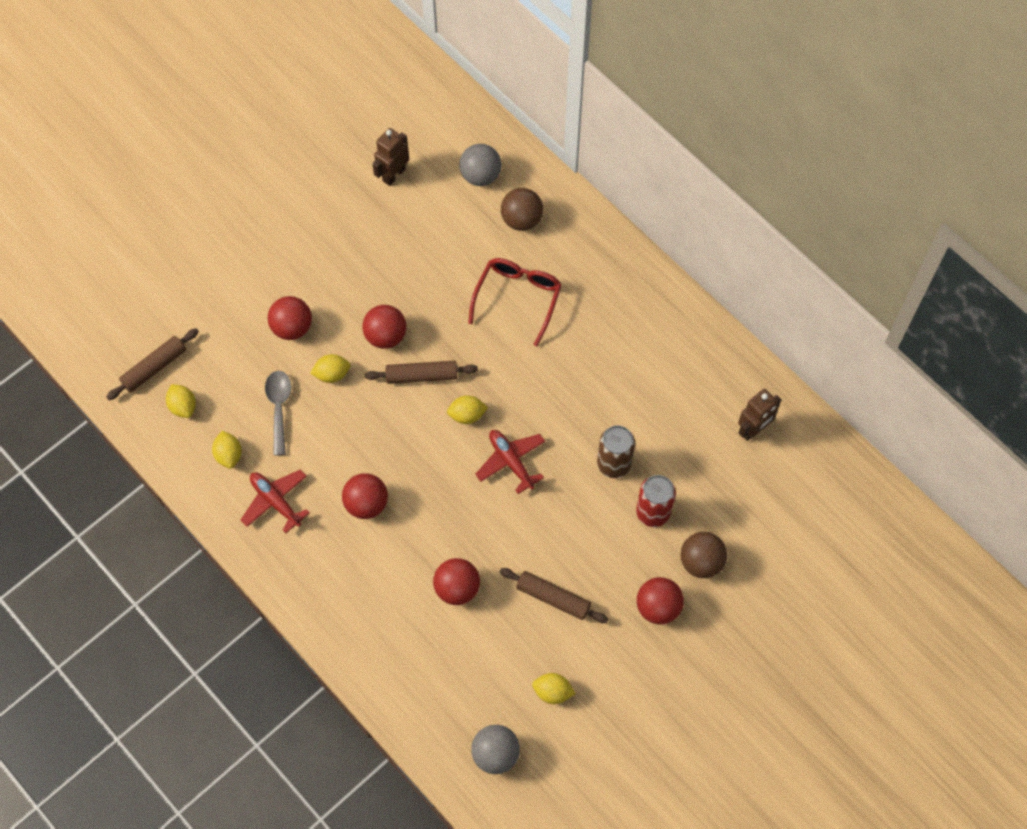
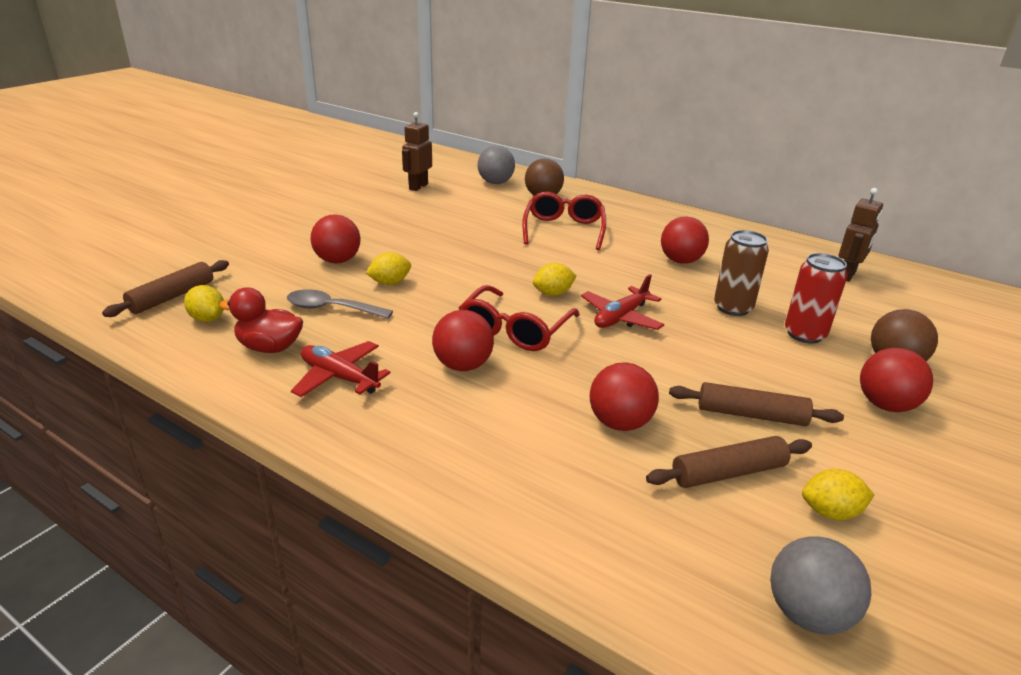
camera: 15 degrees left, 35 degrees down
(229, 455) = (270, 347): yellow lemon -> red duck
(279, 408) = (331, 309): grey spoon -> grey spoon turned 60 degrees counterclockwise
(386, 336) = (441, 257): red ball -> red ball (680, 261)
(418, 464) = (514, 330): none -> red glasses
(421, 376) = (490, 275): brown rolling pin -> brown rolling pin (728, 473)
(511, 461) = (621, 317): red plane -> red plane turned 90 degrees counterclockwise

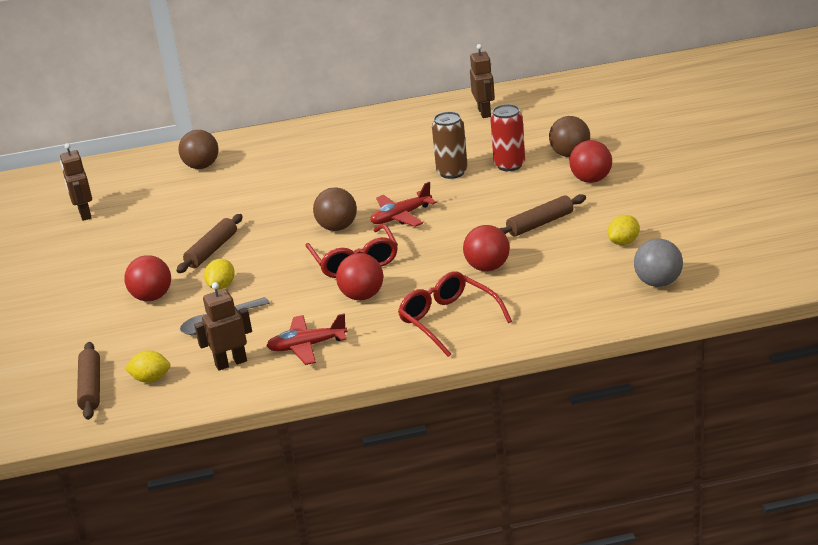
camera: 40 degrees left, 0 degrees up
(270, 347) = (231, 363): red duck -> brown robot
(495, 183) = (141, 176): grey ball -> none
(553, 293) = (337, 227): yellow lemon -> brown ball
(564, 229) = (265, 182): red glasses -> red glasses (448, 320)
(621, 317) = (401, 216): red plane -> red plane turned 60 degrees clockwise
(680, 261) = (377, 160): red ball -> none
(728, 473) = (565, 255): brown rolling pin -> brown rolling pin (212, 250)

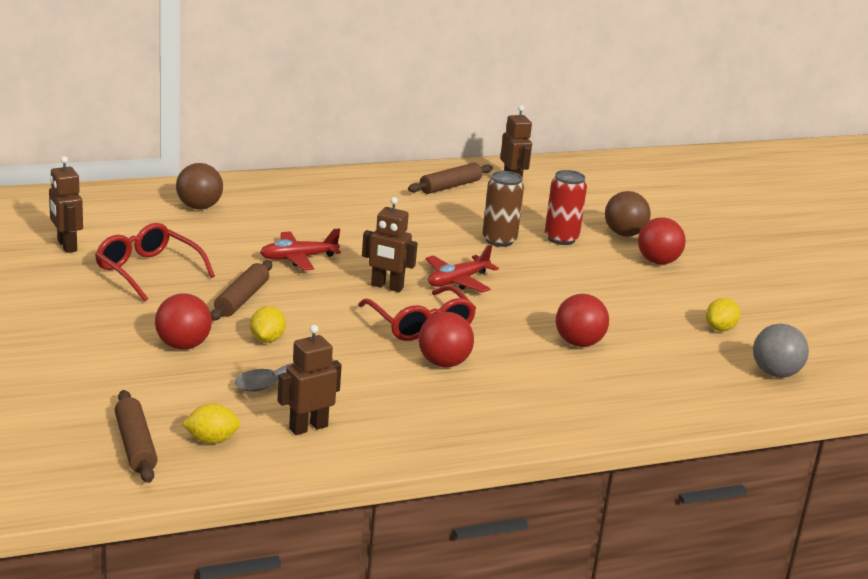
camera: 15 degrees left, 5 degrees down
(307, 346) = (396, 414): red plane -> red plane (298, 258)
(337, 227) = (387, 287): brown ball -> brown robot
(448, 320) = (555, 397): red glasses -> red glasses (147, 271)
(540, 224) = (619, 302): brown rolling pin -> brown rolling pin (450, 186)

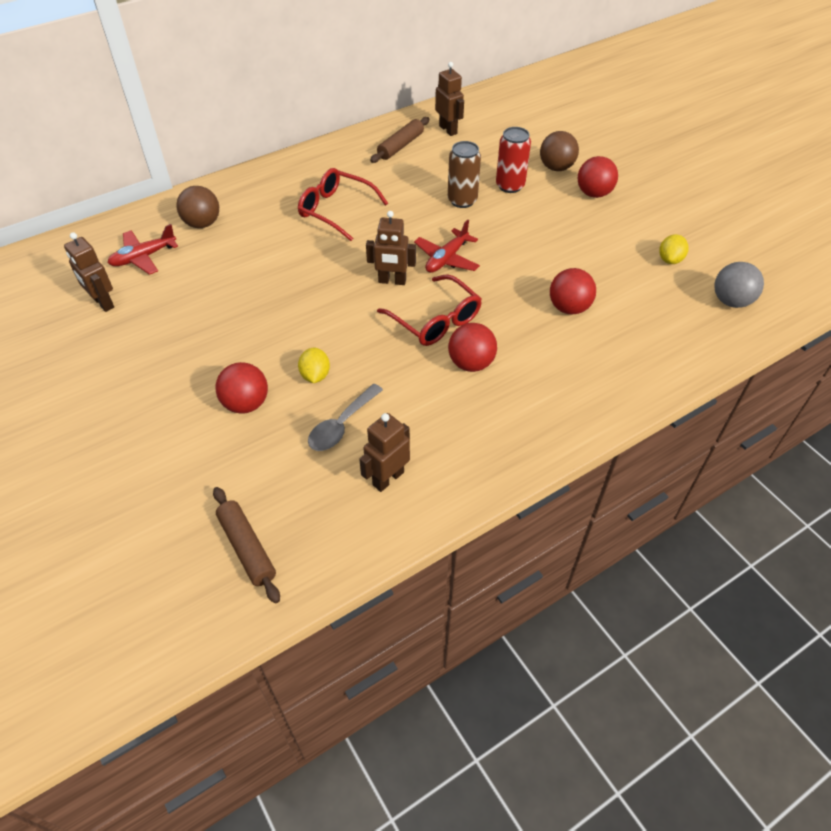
camera: 10 degrees left, 25 degrees up
(147, 271) = (184, 316): red glasses -> red glasses (336, 210)
(211, 440) = (311, 520): yellow lemon -> none
(241, 299) = (277, 330): brown rolling pin -> none
(298, 258) = (307, 266): red plane -> red plane (143, 257)

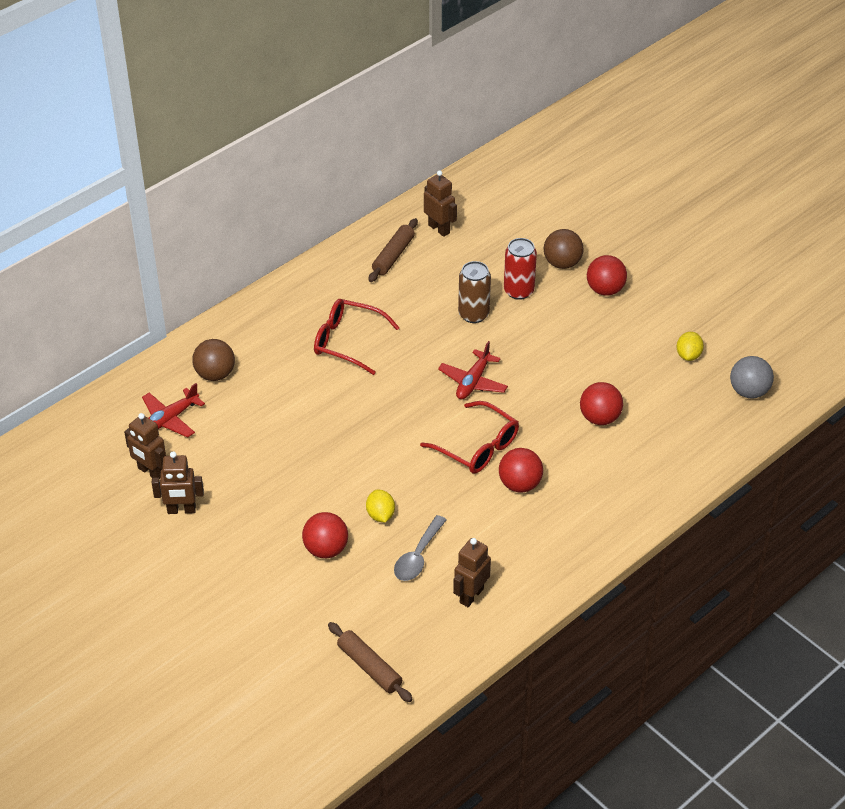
camera: 10 degrees left, 5 degrees down
(392, 281) = (426, 412): brown robot -> brown robot (181, 510)

